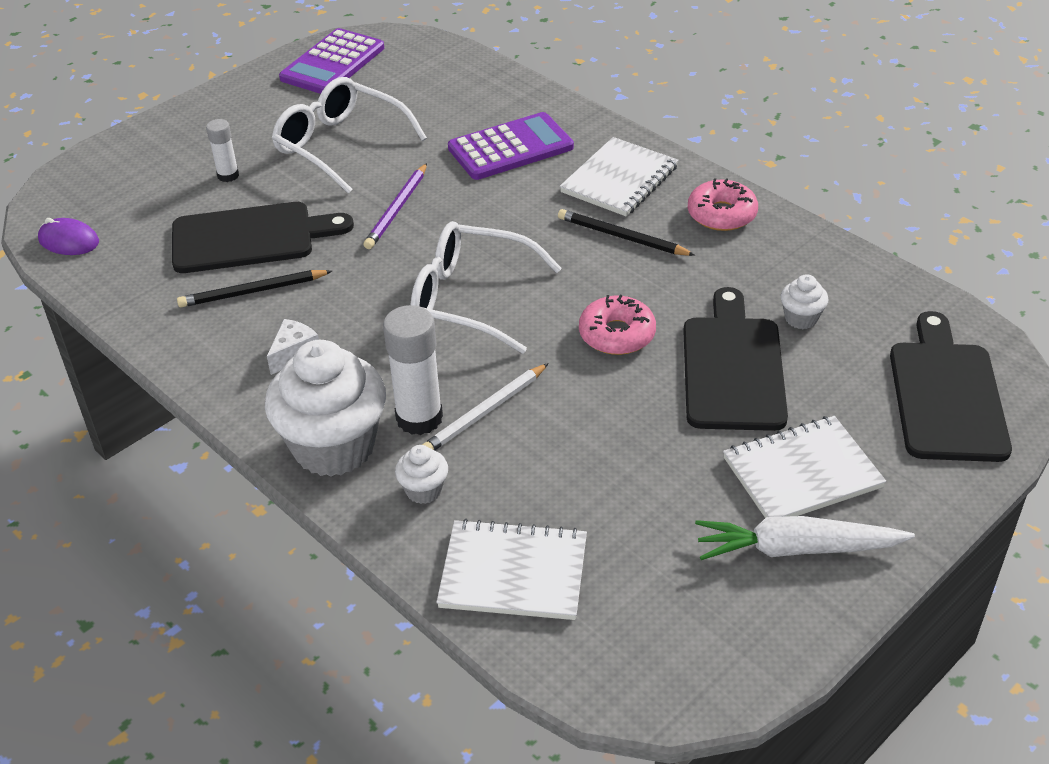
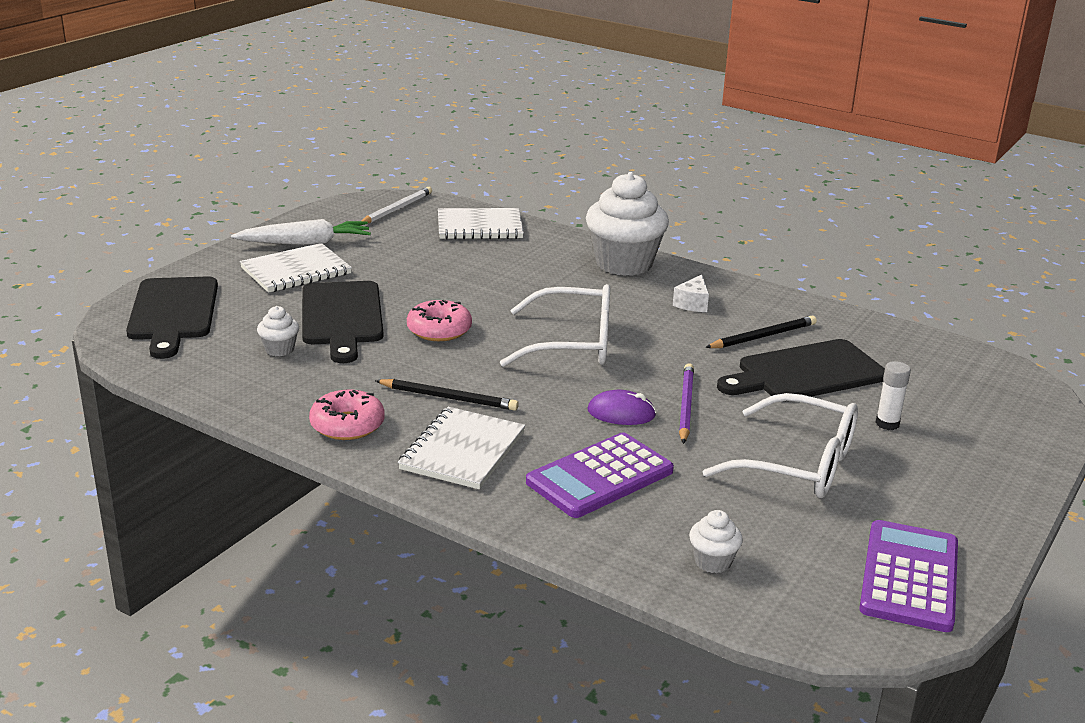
camera: 165 degrees right, 15 degrees down
(69, 241) = (966, 359): purple mouse -> purple mouse (621, 413)
(419, 418) = (574, 279): white glue stick -> none
(424, 490) = (551, 251): white cupcake -> white cupcake (712, 562)
(485, 412) = (527, 284): white pencil -> white pencil (396, 209)

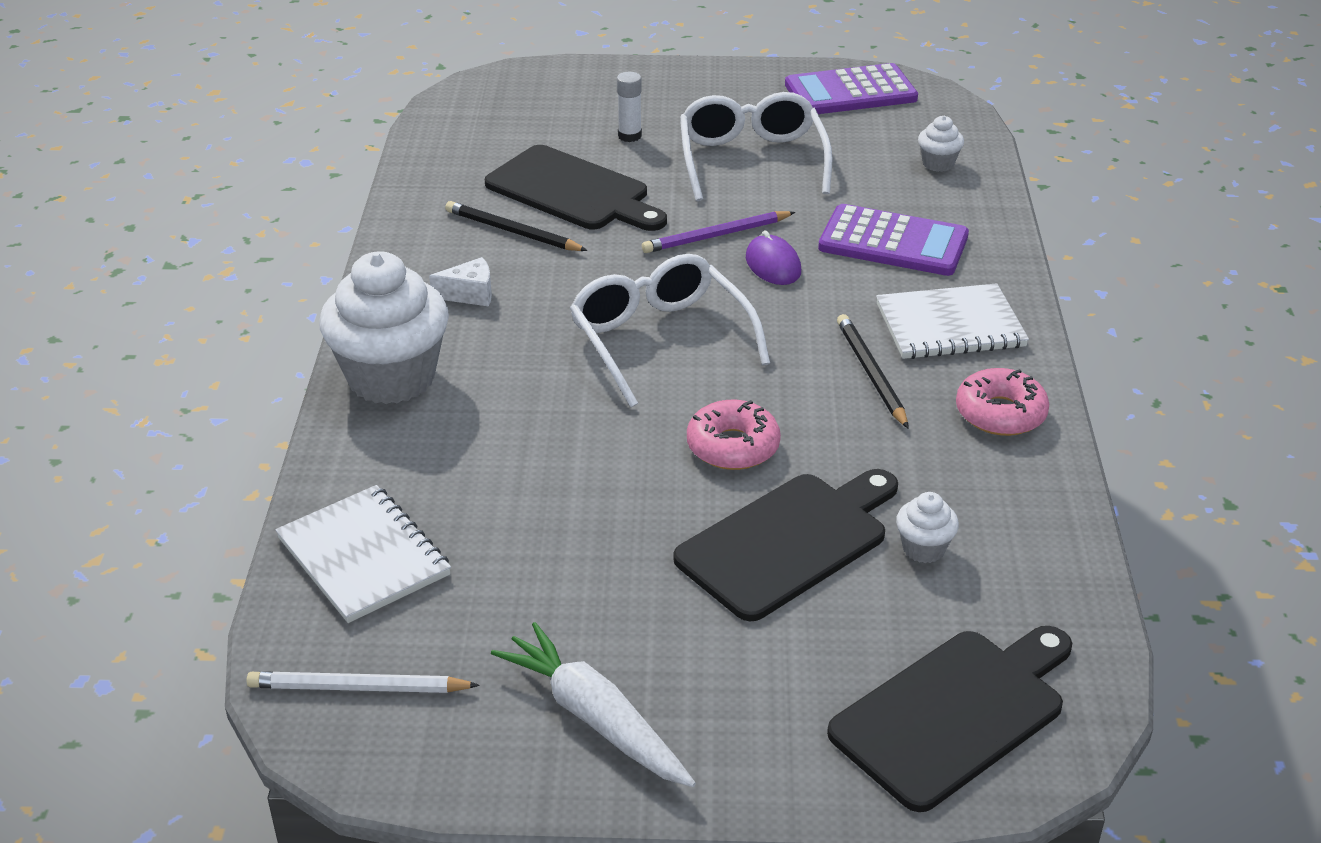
camera: 120 degrees left, 10 degrees up
(296, 271) = (703, 667): white notebook -> none

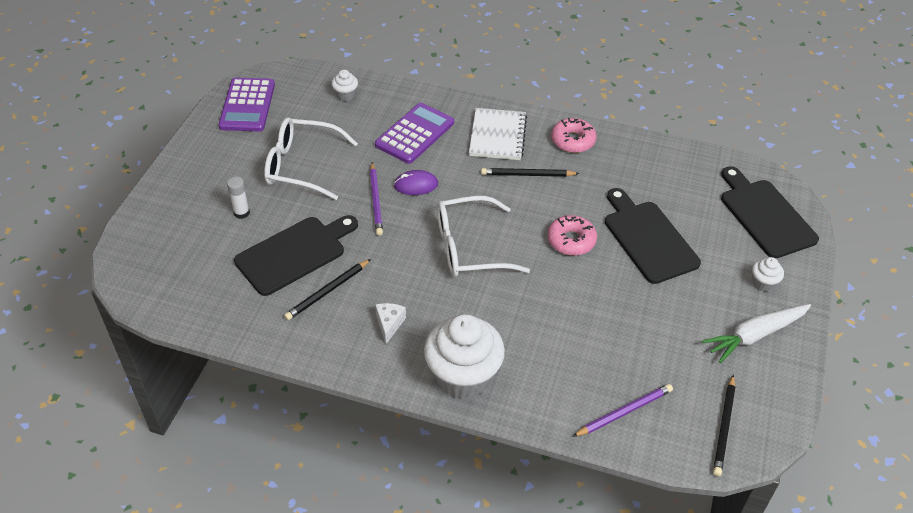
camera: 75 degrees left, 10 degrees up
(358, 688) = (724, 427): white pencil -> black pencil
(364, 557) = (624, 412): white notebook -> purple pencil
(923, 548) = (662, 194): white cupcake -> white cupcake (763, 283)

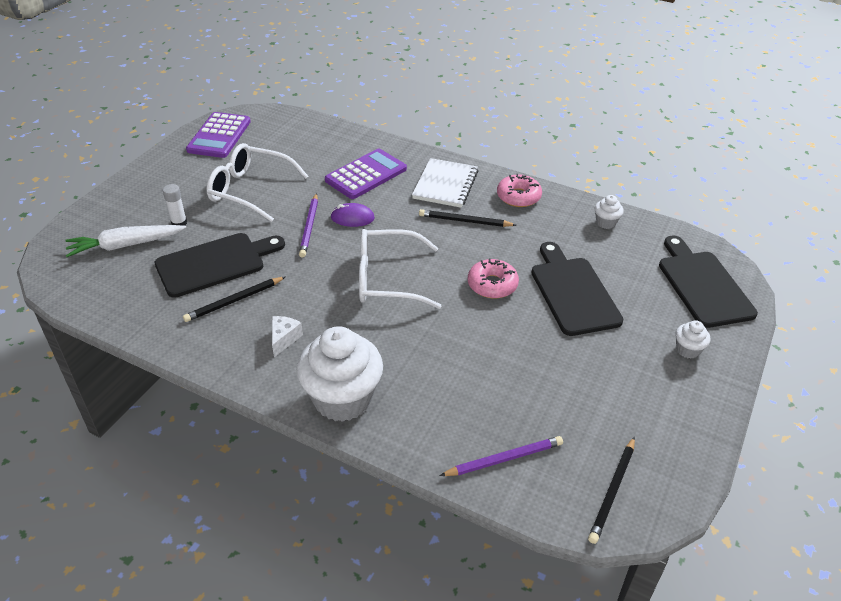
camera: 10 degrees right, 5 degrees down
(345, 95) = (312, 136): white cupcake -> white cupcake (606, 223)
(755, 335) = (668, 401): white carrot -> white carrot (125, 245)

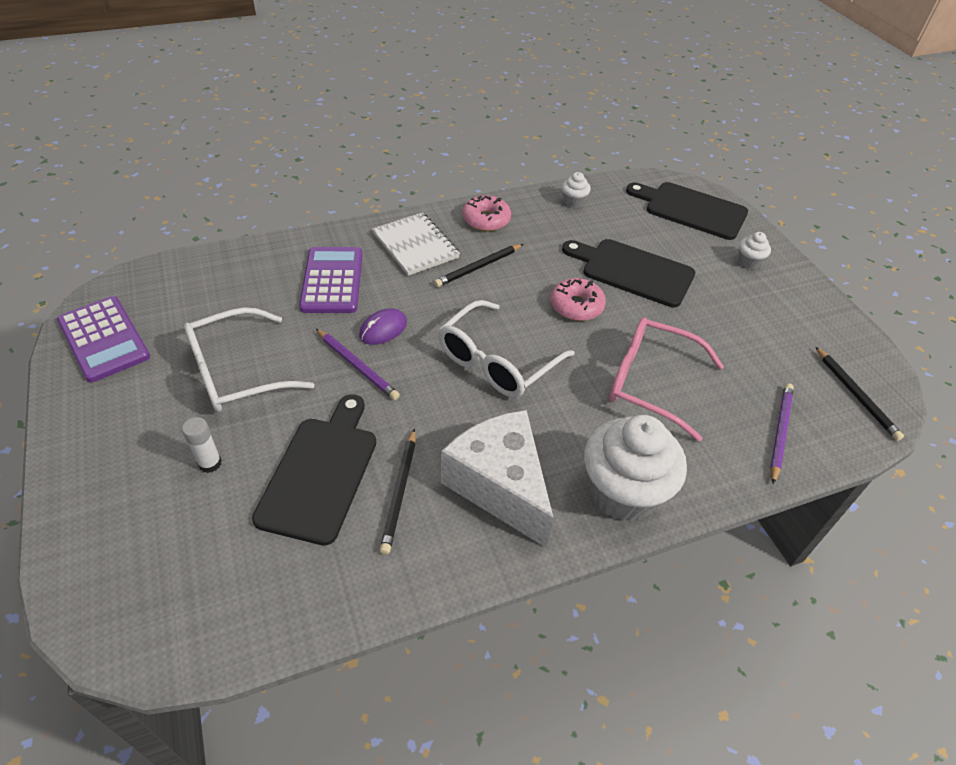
camera: 50 degrees left, 5 degrees up
(125, 245) = (183, 537): white carrot -> none
(284, 339) = (500, 486): white cheese -> white cheese, size x2.48
(464, 362) = (651, 383): none -> pink glasses

